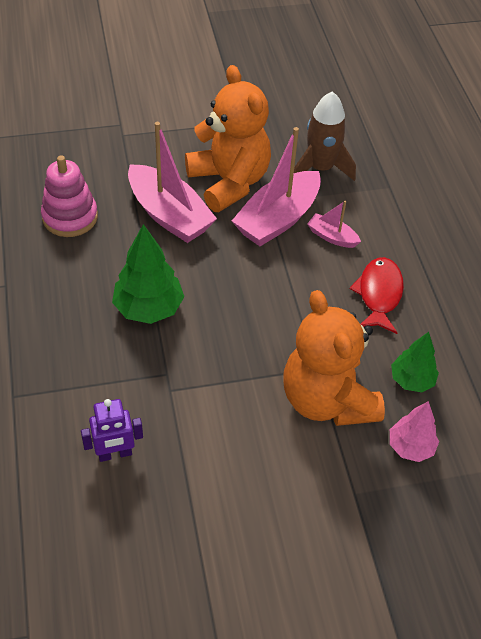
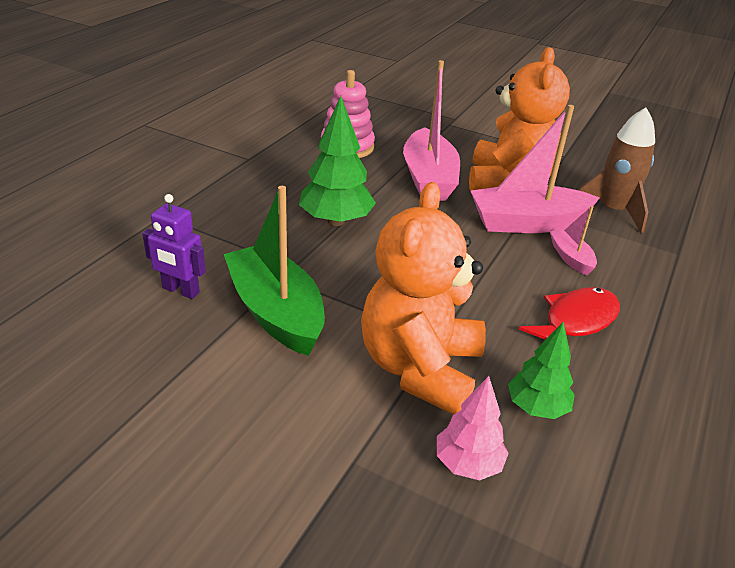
camera: 40 degrees right, 15 degrees down
(199, 423) = (276, 312): none -> green boat

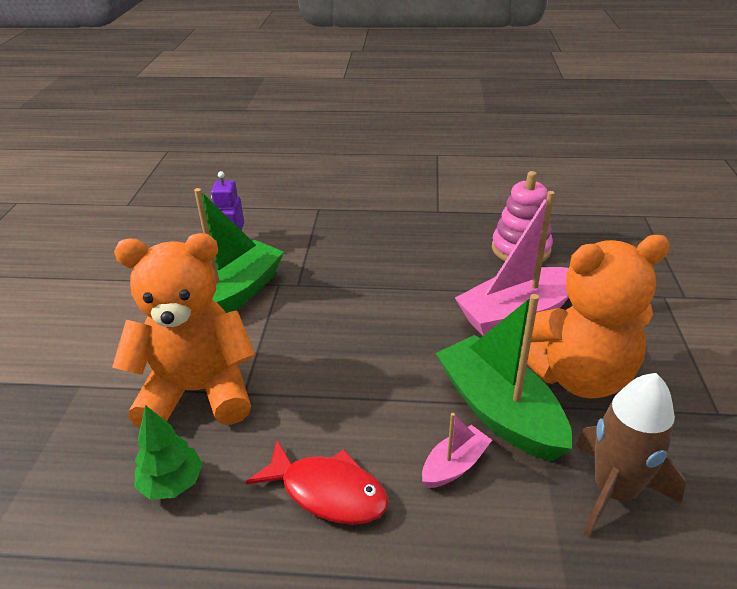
camera: 70 degrees right, 0 degrees up
(336, 221) = (382, 283): green tree -> none
(468, 464) = (89, 451): pink tree -> none
(527, 223) = (499, 411): pink boat -> green boat

